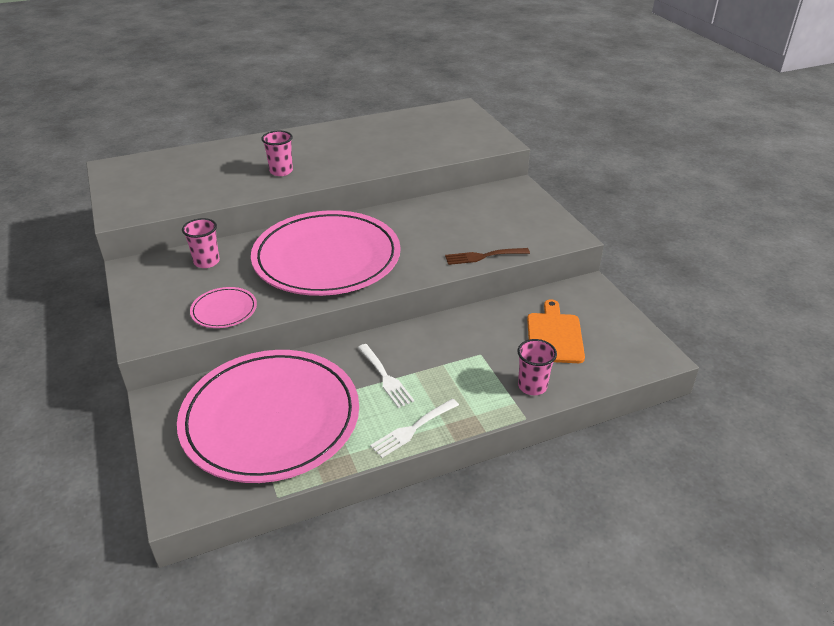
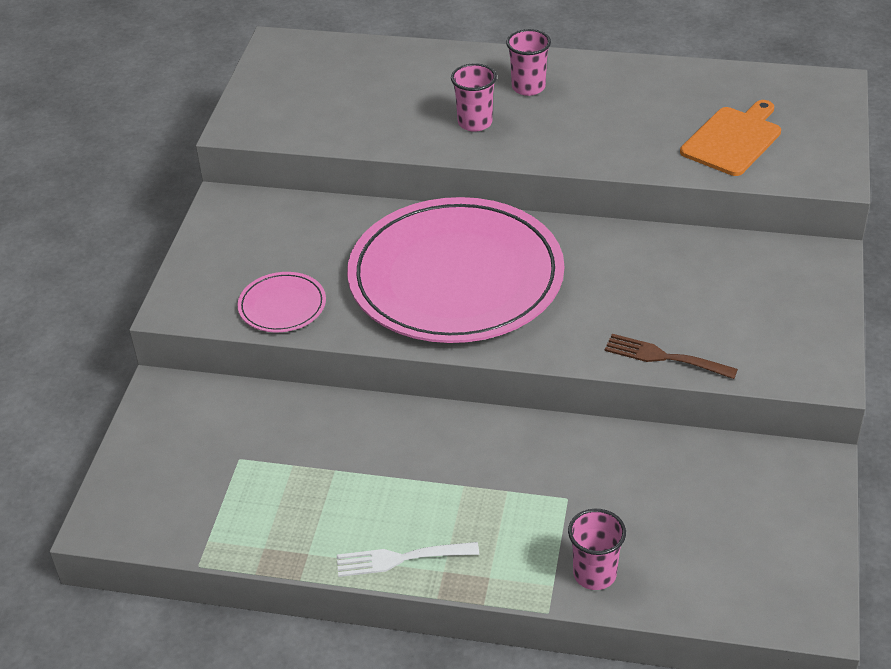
camera: 35 degrees right, 5 degrees up
(206, 262) = (311, 226): pink cup -> pink cup (528, 87)
(271, 419) = (257, 469): pink plate -> none
(385, 377) = (423, 476): white fork -> none
(554, 335) = (691, 517): orange cutting board -> orange cutting board (733, 139)

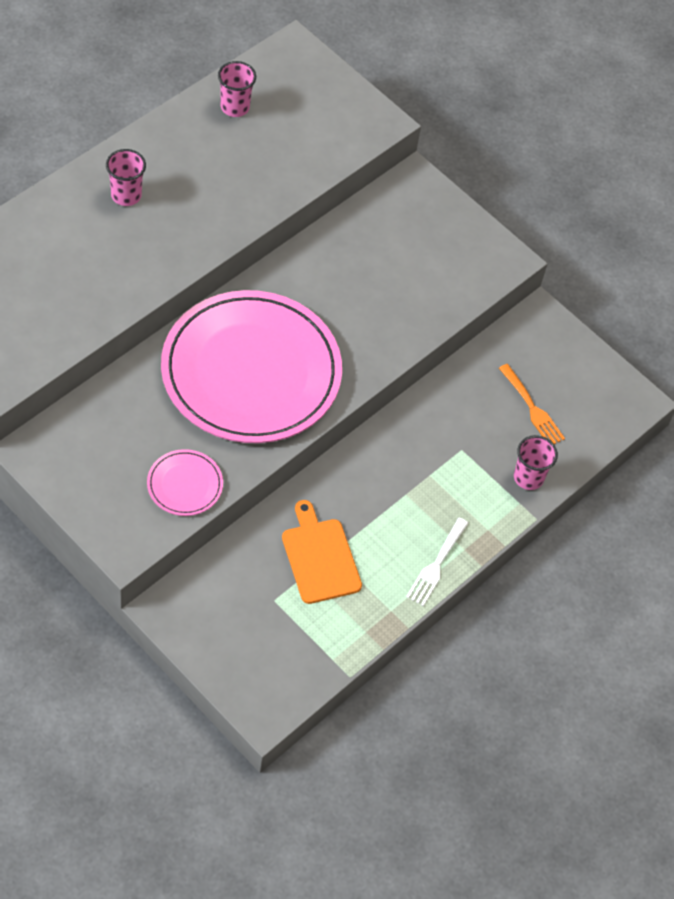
camera: 65 degrees left, 15 degrees up
(475, 123) = (135, 252): pink cup -> pink cup (235, 107)
(664, 357) = (425, 320): brown fork -> none
(689, 527) = (532, 408): none -> orange fork
(733, 139) = (297, 138): orange cutting board -> orange cutting board (319, 557)

